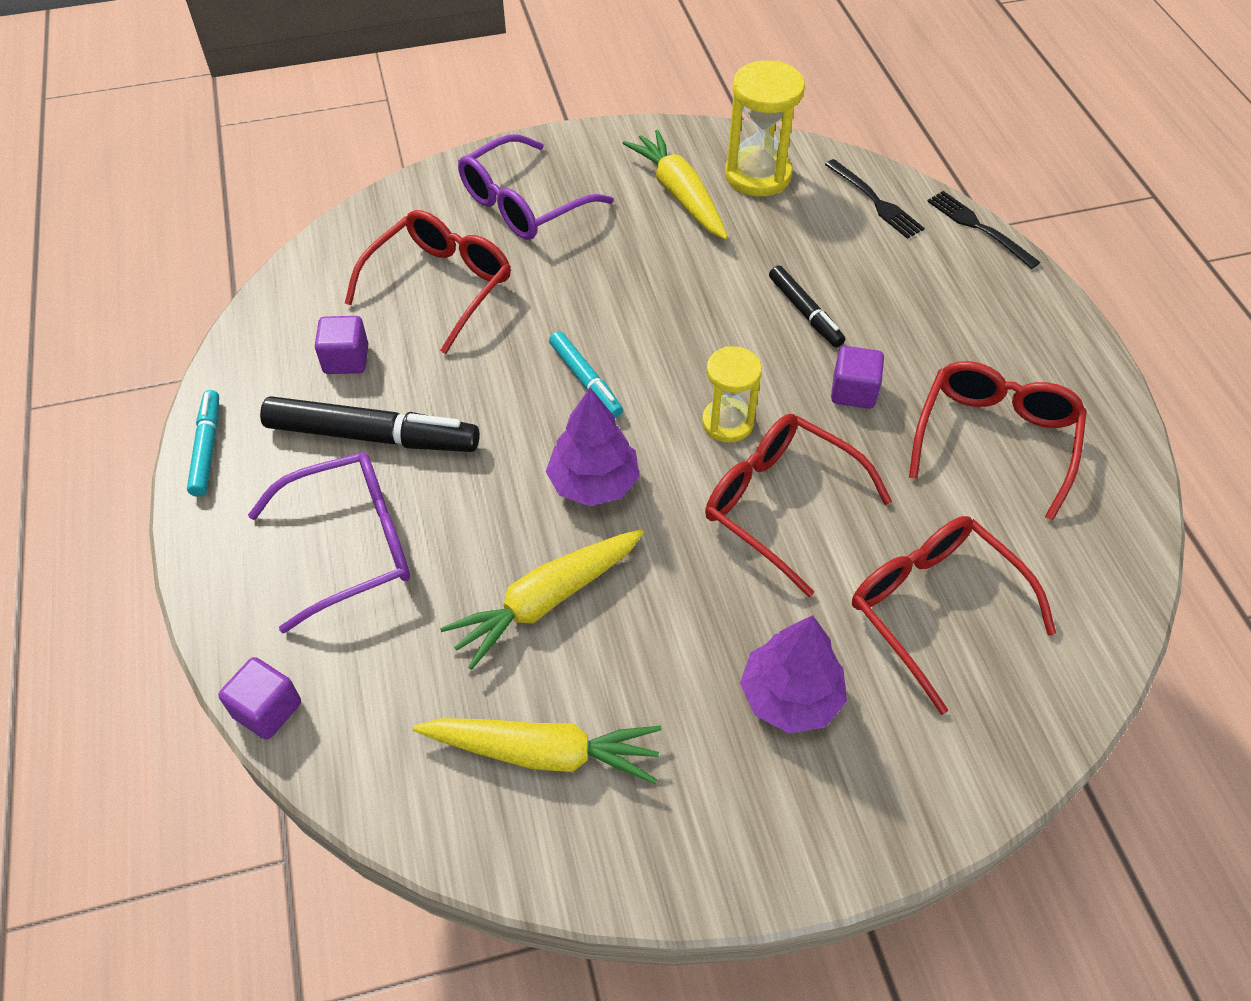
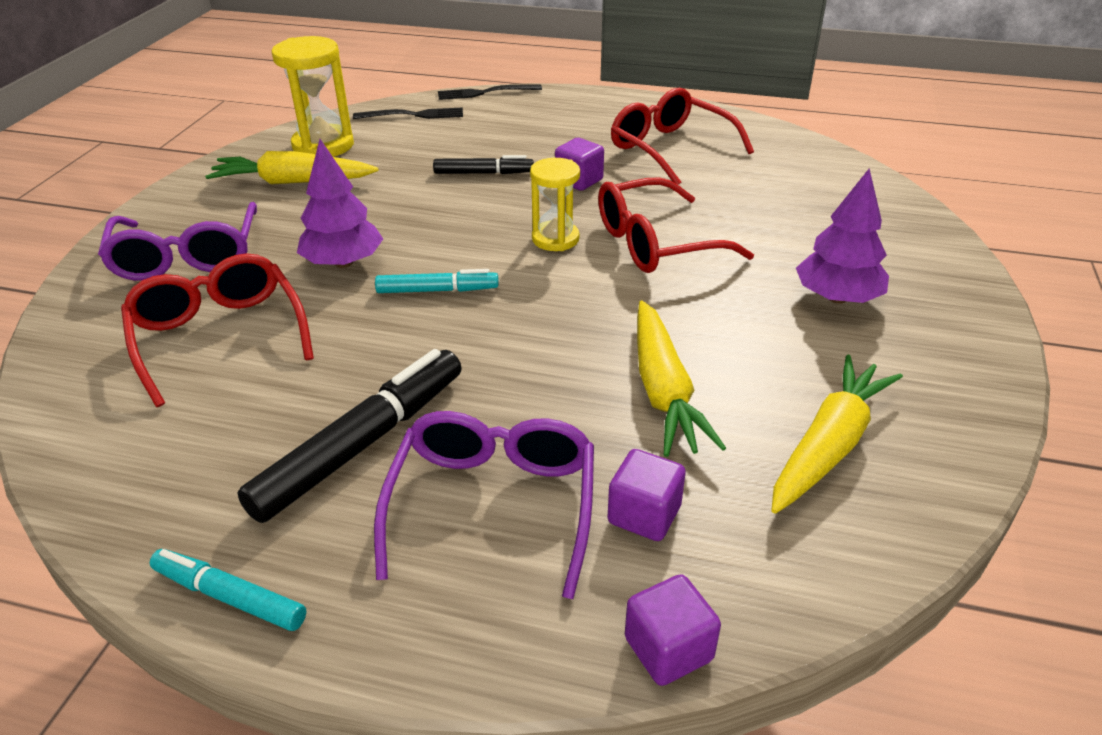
camera: 60 degrees left, 15 degrees down
(346, 359) = (235, 432): purple cube -> purple cube (644, 514)
(593, 483) = (555, 322): purple tree -> purple tree (343, 262)
(933, 607) = (793, 216): red glasses -> none

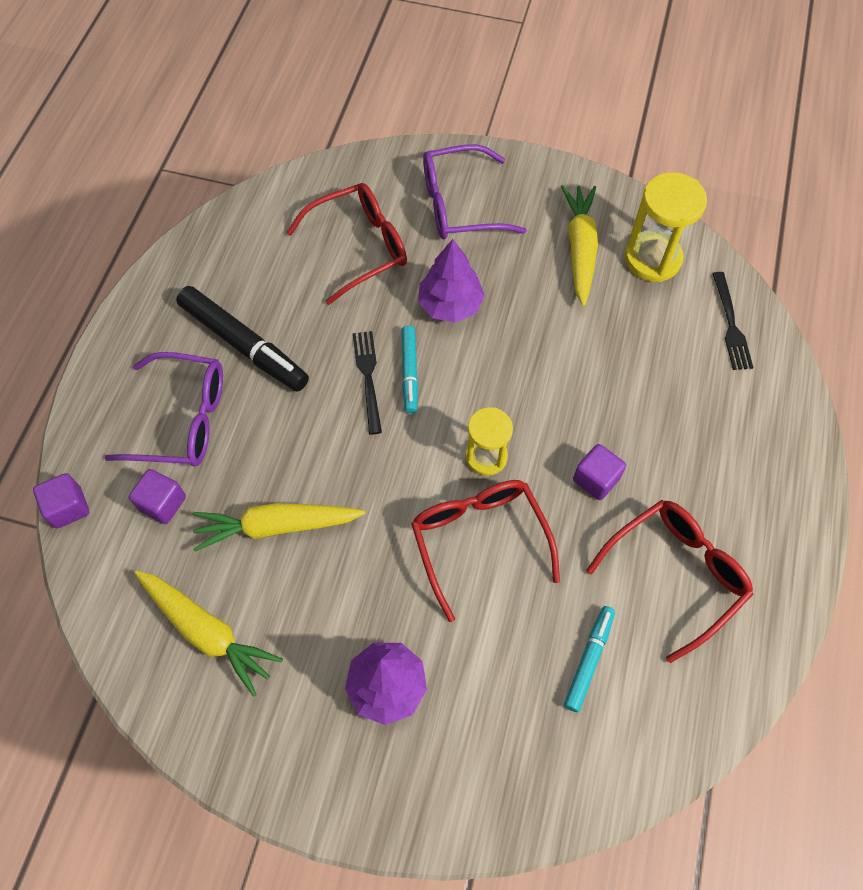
camera: 90 degrees right, 25 degrees up
(230, 596) = (139, 302): turquoise marker -> turquoise marker (589, 660)
(483, 173) = (606, 395): black marker -> none
(484, 93) = (799, 387): black fork -> black fork (368, 377)

